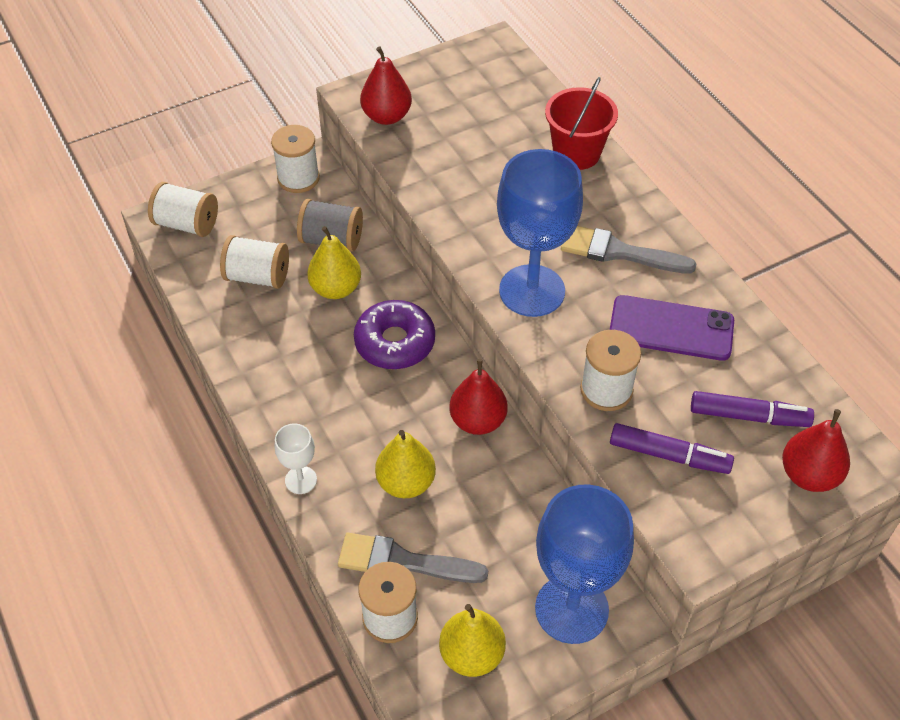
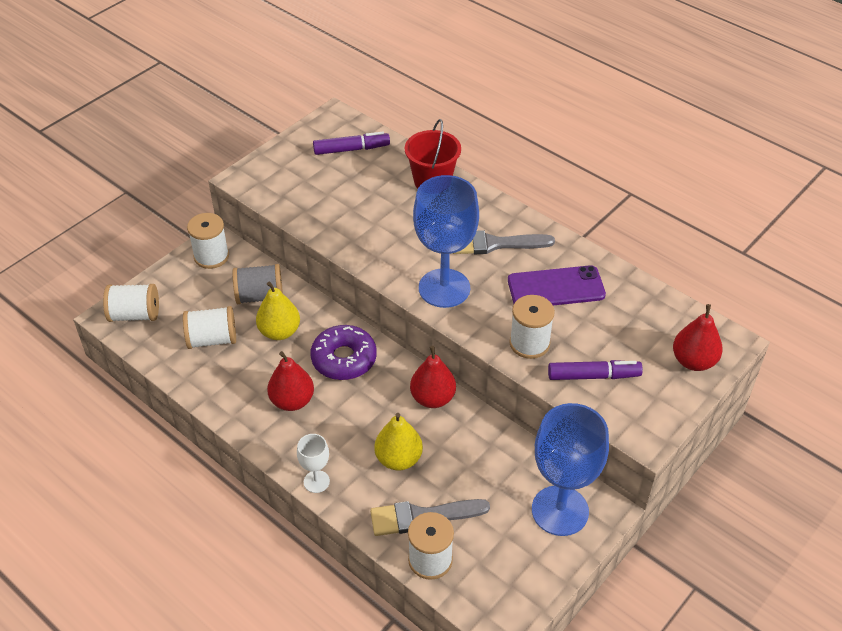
camera: 20 degrees left, 5 degrees down
(386, 116) = (275, 189): red pear -> red pear (292, 401)
(472, 654) = (502, 566): yellow pear -> none
(749, 416) = (636, 333): purple marker -> purple marker (351, 149)

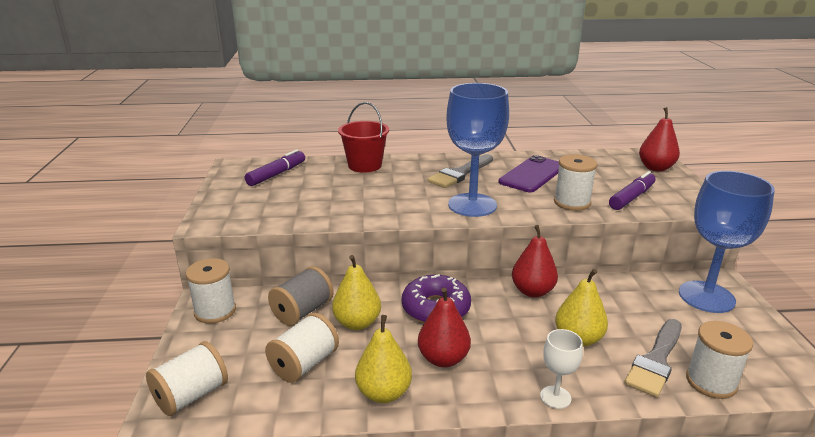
camera: 45 degrees left, 20 degrees down
(228, 395) = (384, 393): none -> yellow pear

